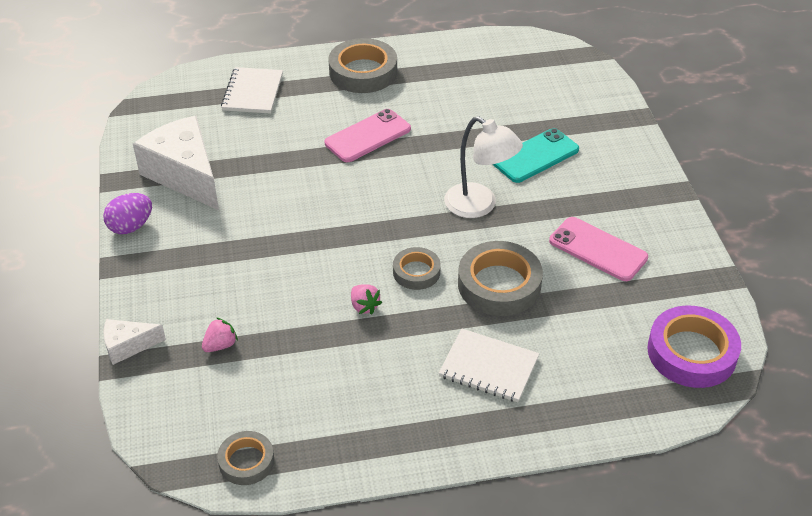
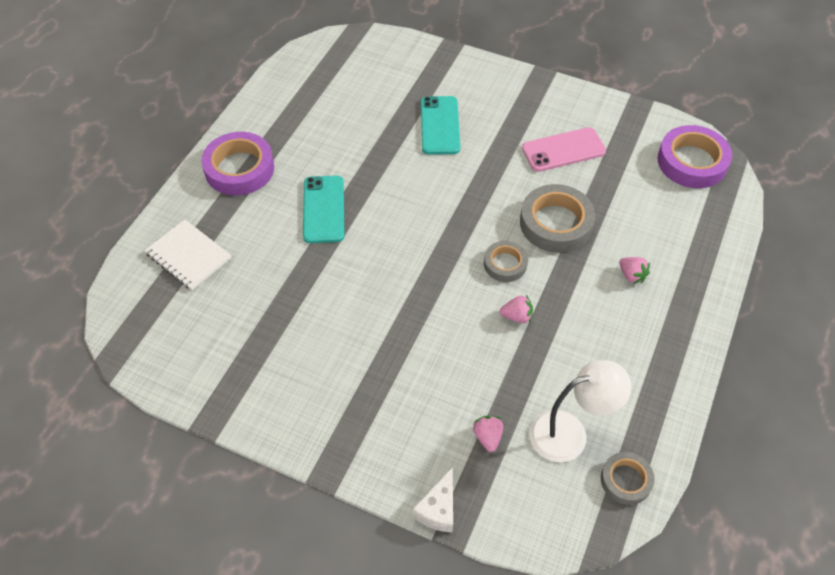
camera: 55 degrees left, 10 degrees up
(131, 226) = (286, 437): purple egg -> none
(185, 175) = (253, 361): white cheese -> none
(363, 72) = (239, 168): grey tape -> purple tape
(368, 136) = (323, 209): pink phone -> turquoise phone
(479, 206) = (465, 187): white lamp -> white lamp (570, 433)
(489, 367) = (631, 275): white notebook -> pink strawberry

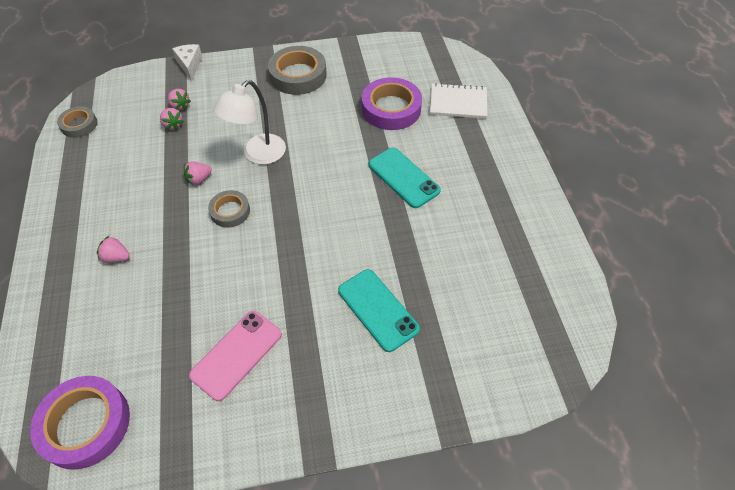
camera: 145 degrees right, 0 degrees up
(239, 168) = (498, 172): purple tape -> purple tape (391, 109)
(510, 410) = (173, 125): none -> pink strawberry
(555, 223) = (205, 269): grey tape -> grey tape (298, 75)
(570, 433) = (126, 131): white lamp -> white lamp (258, 155)

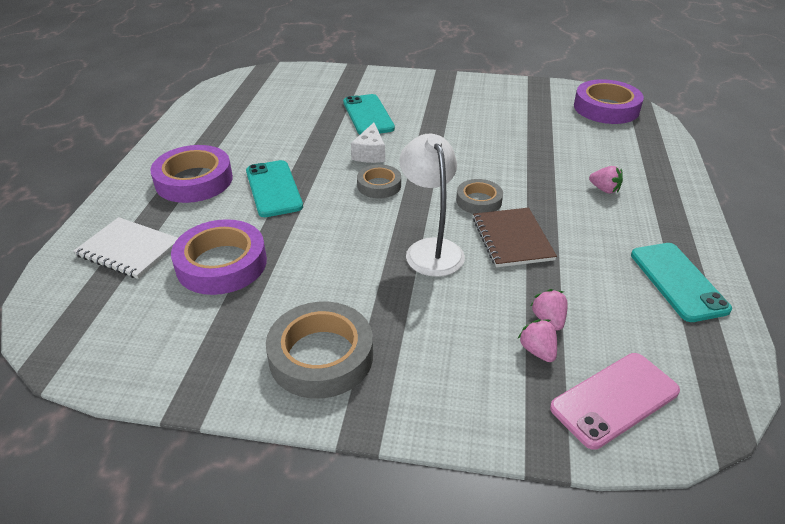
camera: 160 degrees left, 15 degrees down
(79, 125) = (710, 360): grey tape -> grey tape (379, 185)
(80, 173) = (678, 281): none -> turquoise phone
(190, 65) = (517, 439): white cheese -> white cheese (370, 153)
(199, 179) = (512, 239): pink strawberry -> brown notebook
(236, 354) = (490, 116): pink phone -> pink phone (614, 399)
(258, 155) = (430, 249): white lamp -> white lamp turned 75 degrees counterclockwise
(473, 168) = (194, 180): none -> purple tape

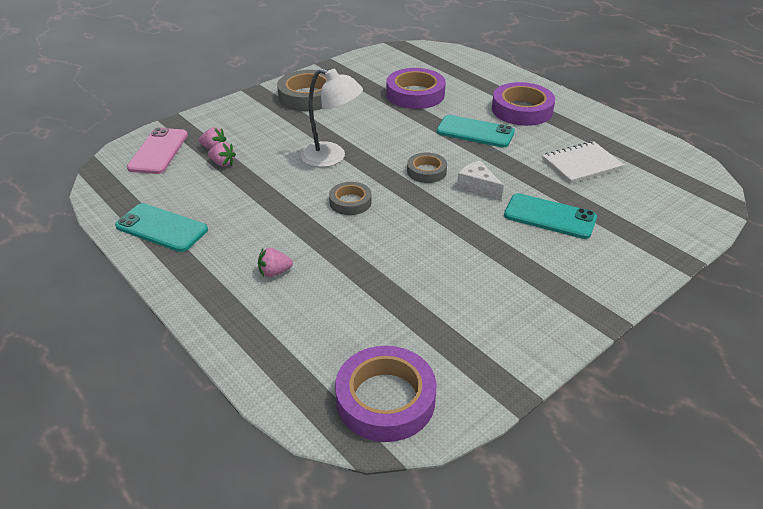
camera: 130 degrees right, 0 degrees up
(128, 249) = (465, 75): white notebook -> white notebook (581, 164)
(512, 239) = (294, 191): brown notebook -> none

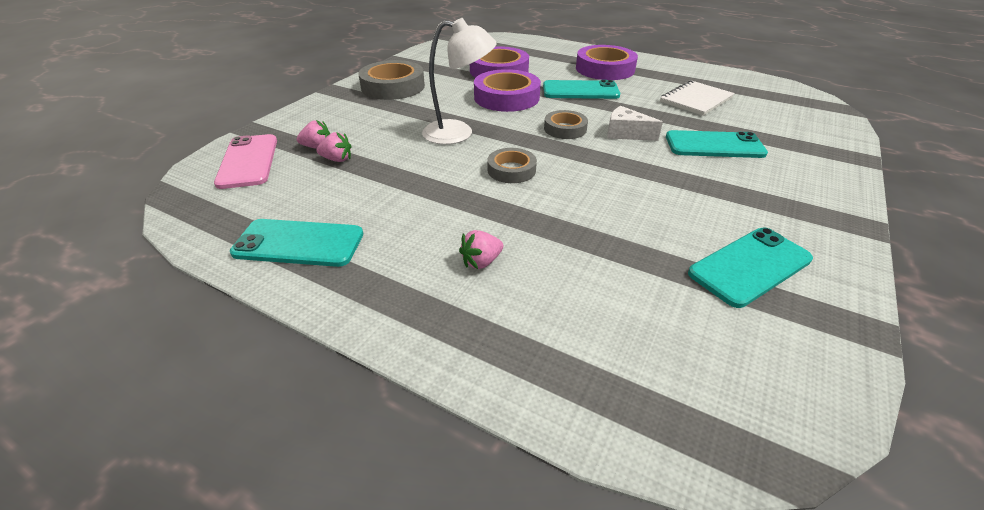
camera: 20 degrees left, 0 degrees up
(385, 399) = (743, 384): purple tape -> purple tape (506, 97)
(471, 327) = (750, 266): none -> turquoise phone

